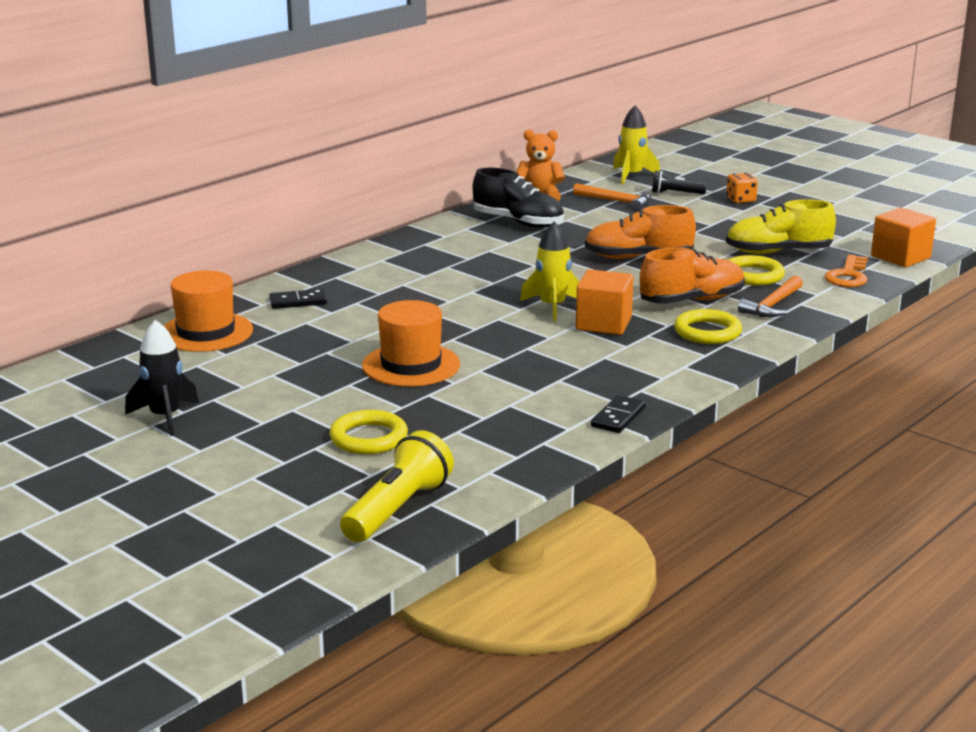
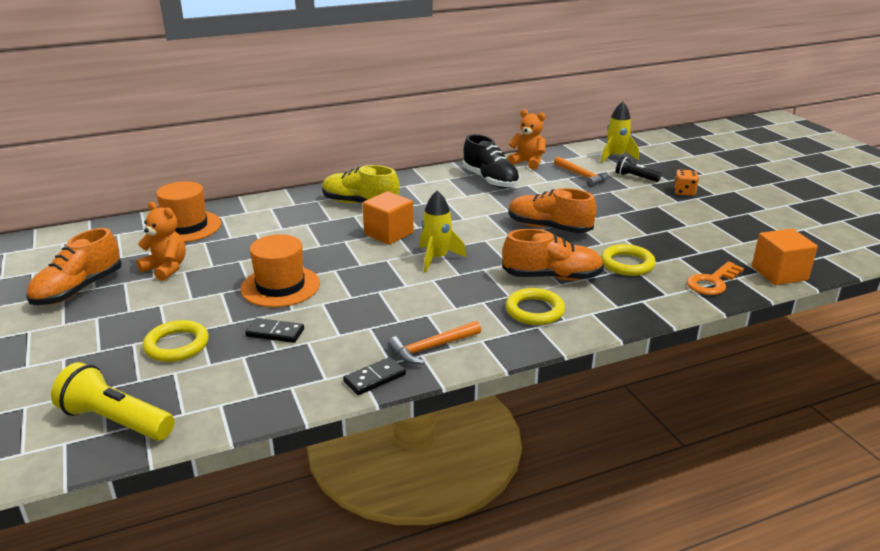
camera: 25 degrees right, 5 degrees up
(165, 417) = (78, 289): black rocket -> orange shoe
(246, 376) = (166, 269): none -> orange teddy bear
(298, 302) = (270, 215): black domino -> black domino (275, 333)
(397, 509) = (115, 421): yellow flashlight -> yellow flashlight turned 120 degrees counterclockwise
(603, 324) = (459, 283): orange cube -> orange cube (388, 233)
(772, 305) = (616, 297): orange hammer -> orange hammer (431, 348)
(778, 252) = (670, 246): yellow shoe -> yellow shoe (360, 203)

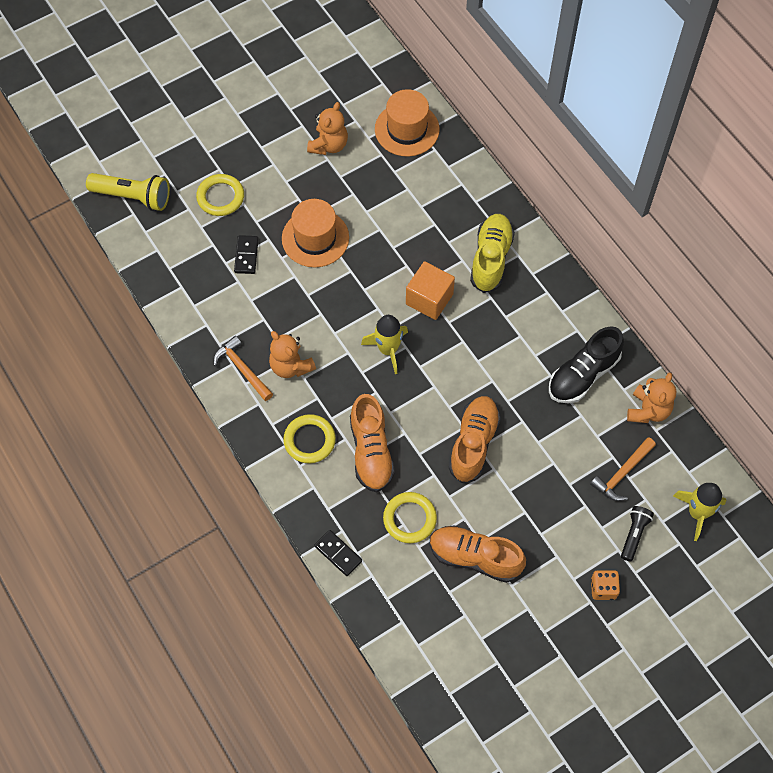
camera: 80 degrees right, 35 degrees up
(78, 289) = (285, 100): orange shoe -> orange shoe (475, 557)
(115, 421) = (133, 197): yellow flashlight -> yellow flashlight turned 90 degrees clockwise
(375, 378) = (198, 338): black domino -> black domino (338, 554)
(438, 314) = (291, 366): none -> orange teddy bear
(712, 282) = (387, 596): orange key -> none
(779, 273) = (417, 664): orange cube -> none

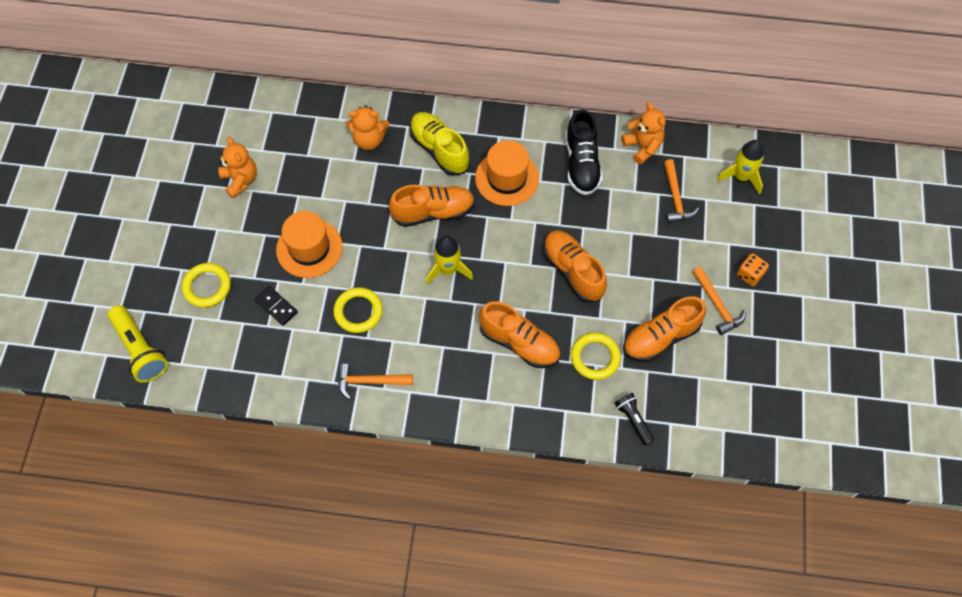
camera: 50 degrees left, 0 degrees up
(133, 197) = (140, 349): yellow flashlight -> yellow flashlight turned 90 degrees clockwise
(291, 366) = (399, 345): orange teddy bear -> orange teddy bear (369, 140)
(309, 440) = (473, 378): yellow ring -> yellow ring (358, 311)
(338, 554) = (581, 427): black domino -> none
(407, 129) = (281, 121): orange hat -> orange hat (507, 178)
(429, 299) = (433, 212): orange cube -> orange shoe
(547, 582) = (717, 305): none -> orange hammer
(634, 534) = (725, 226): black flashlight -> black flashlight (633, 420)

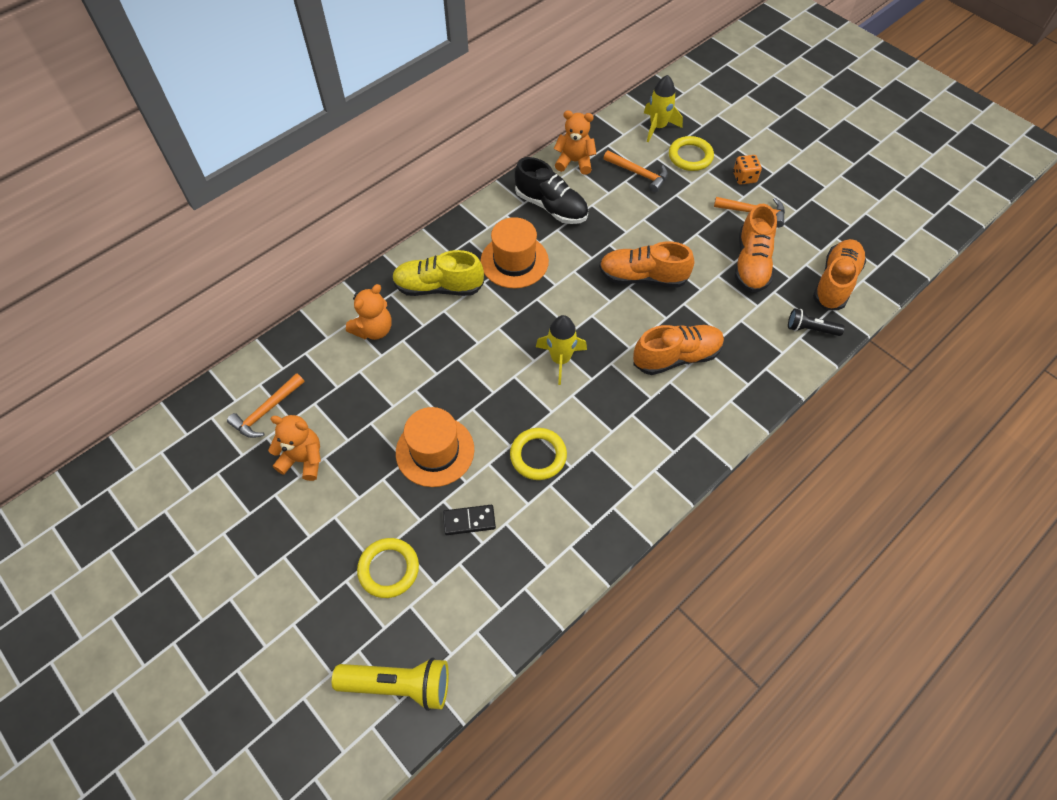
camera: 50 degrees left, 5 degrees down
(370, 381) = (617, 494): orange hammer -> orange hammer (266, 411)
(433, 212) = (494, 332): orange shoe -> orange shoe (835, 282)
(595, 357) = (734, 316): yellow ring -> yellow ring (690, 156)

